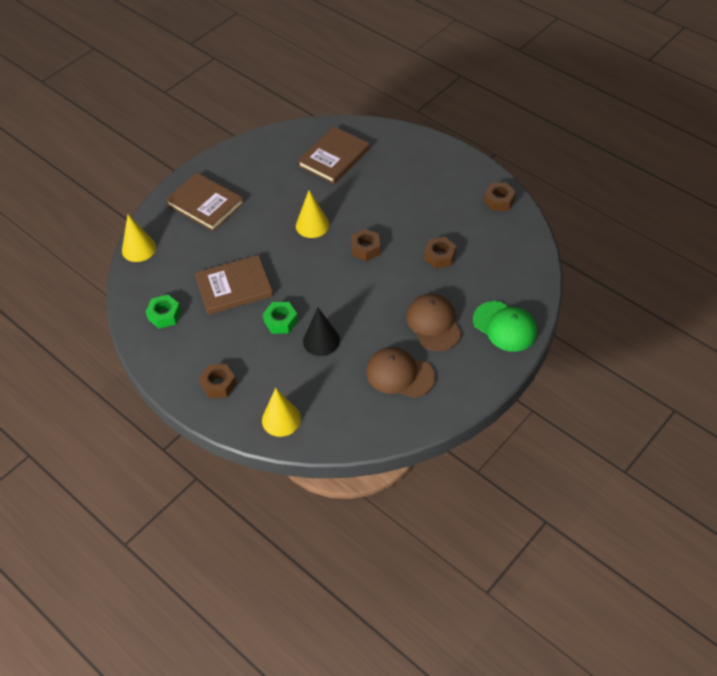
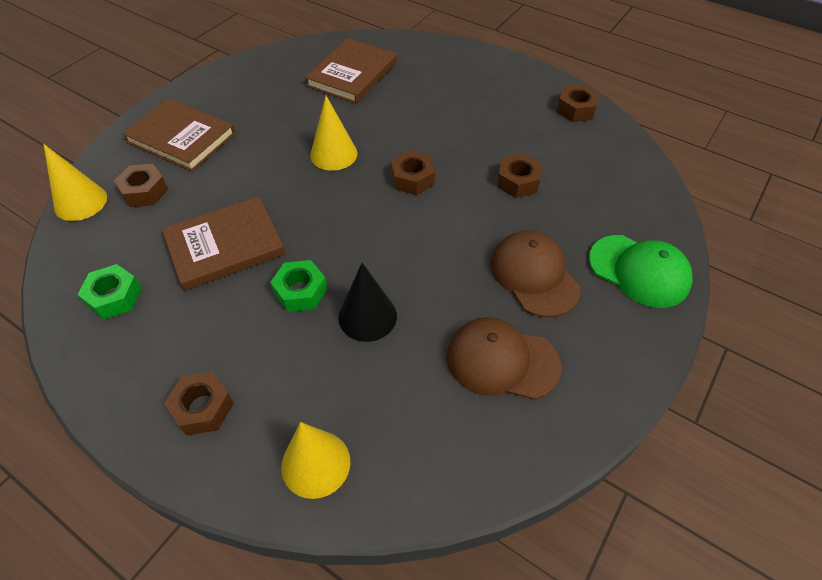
camera: 10 degrees left, 0 degrees up
(180, 244) = (144, 191): none -> brown nut

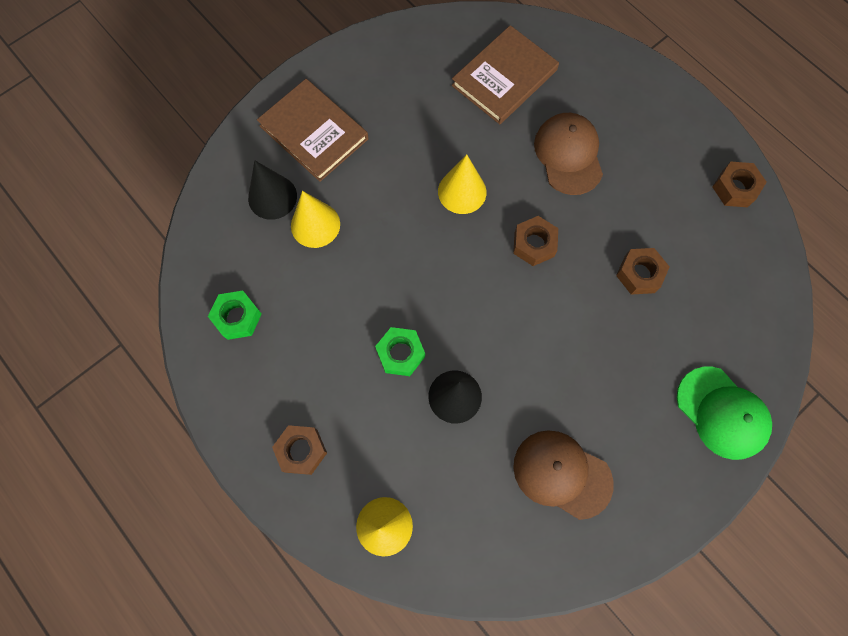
camera: 15 degrees right, 20 degrees up
(80, 202) = (213, 196): yellow cone -> yellow cone (315, 224)
(144, 191) = (272, 197): brown nut -> black cone
(225, 246) = (340, 283): brown book -> none
(534, 275) = (619, 392): brown cap -> brown cap (568, 155)

